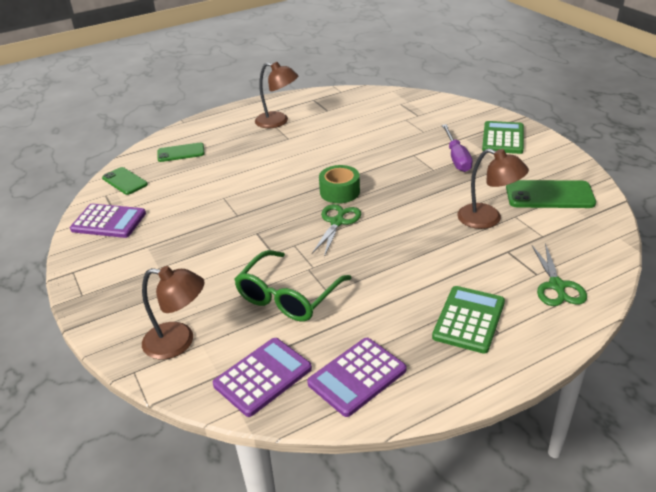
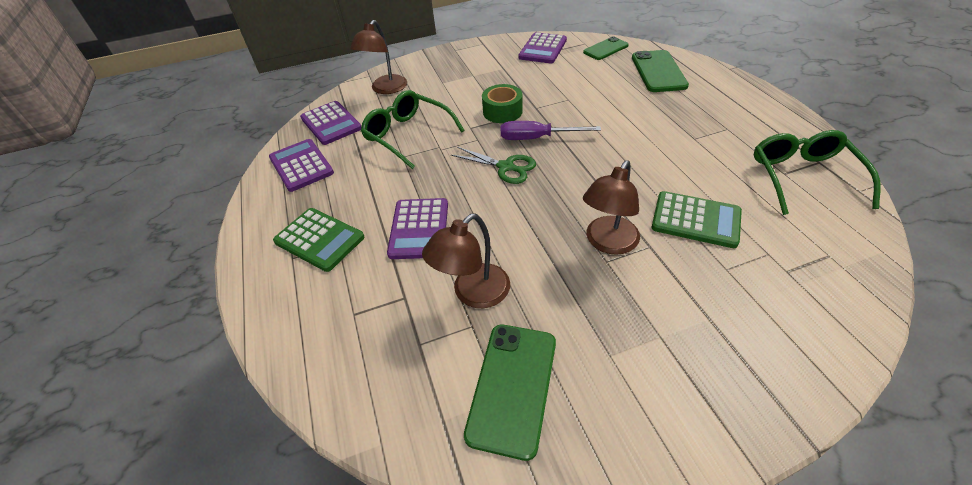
camera: 100 degrees right, 10 degrees up
(181, 153) = (658, 71): green phone -> green phone, size x1.54
(278, 122) = (740, 131): brown lamp -> brown lamp (608, 243)
(331, 105) = (803, 177): none -> green glasses
(339, 192) = (564, 172): green tape -> green tape (502, 111)
(432, 258) = (419, 229): none -> purple calculator
(456, 158) = (637, 293): purple screwdriver -> purple screwdriver (536, 138)
(503, 138) = (708, 375): green calculator -> green calculator (695, 220)
(557, 286) = (325, 327): green scissors -> none

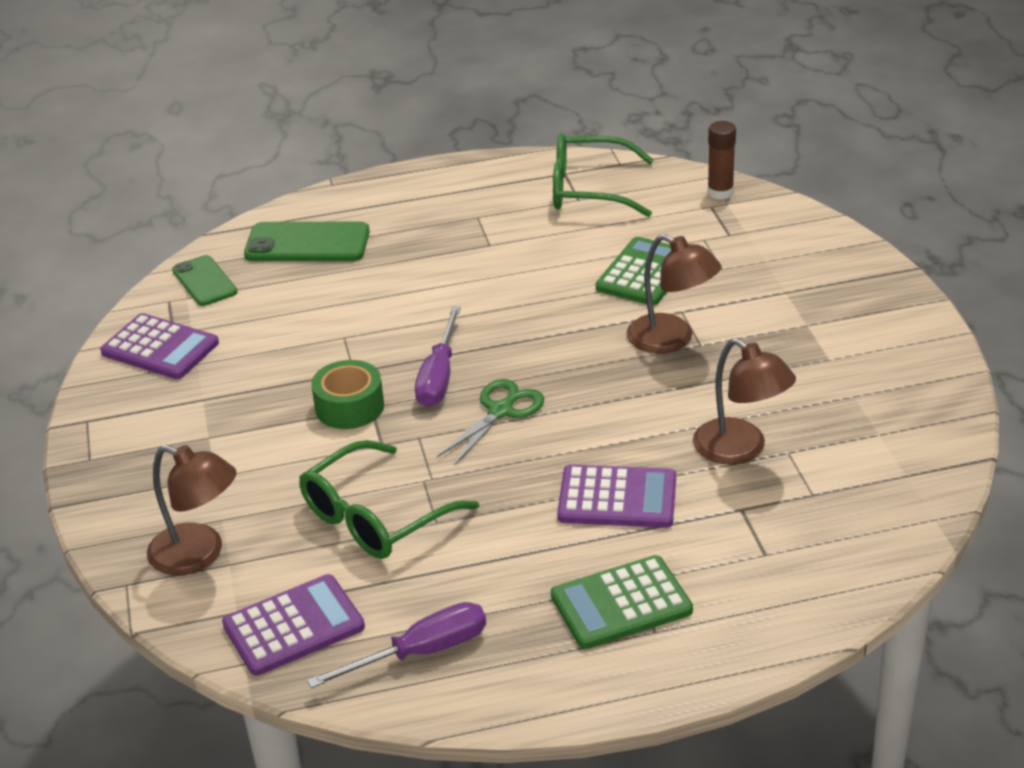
camera: 85 degrees left, 10 degrees down
(301, 165) = (421, 652): purple calculator -> purple screwdriver
(319, 239) = (621, 603): green calculator -> green calculator turned 150 degrees counterclockwise
(512, 387) = (867, 425): green phone -> none
(859, 260) = (720, 192): none -> brown glue stick

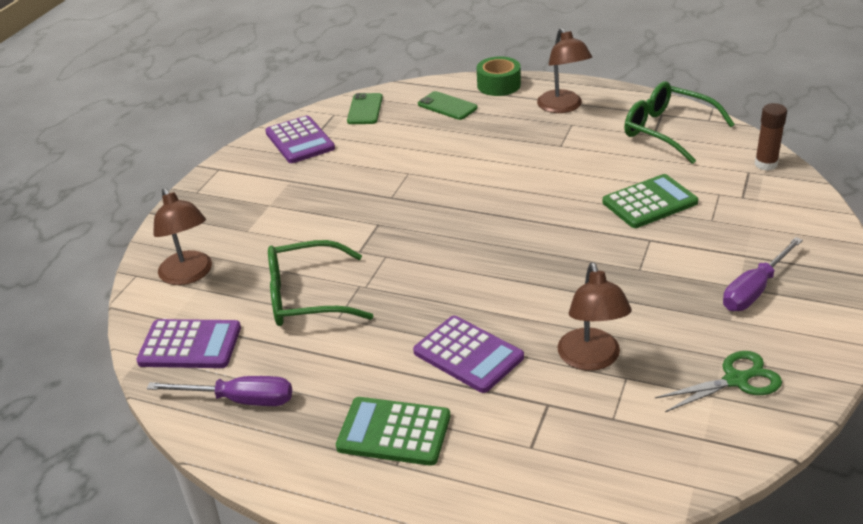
camera: 35 degrees right, 0 degrees up
(307, 243) = (447, 106): green phone -> green phone, size x0.65
(349, 407) = (365, 219): green tape -> green tape (498, 85)
(439, 376) = (438, 221): purple screwdriver -> purple screwdriver (754, 290)
(500, 411) = (453, 260): green scissors -> green scissors (736, 380)
(671, 339) = (621, 257): brown lamp -> brown lamp (563, 107)

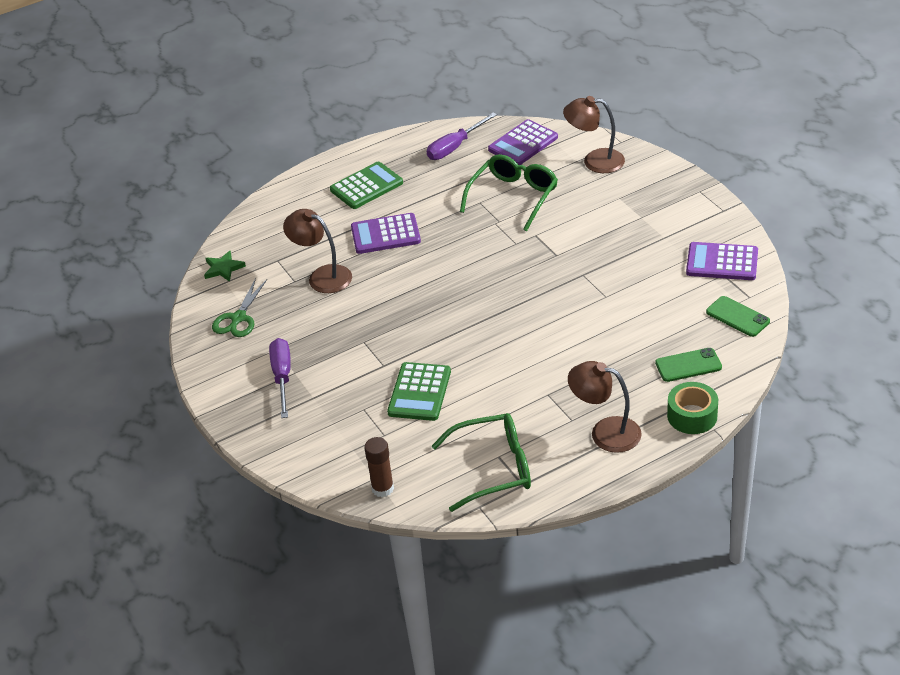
camera: 130 degrees right, 5 degrees up
(687, 459) = (223, 268): none -> green star

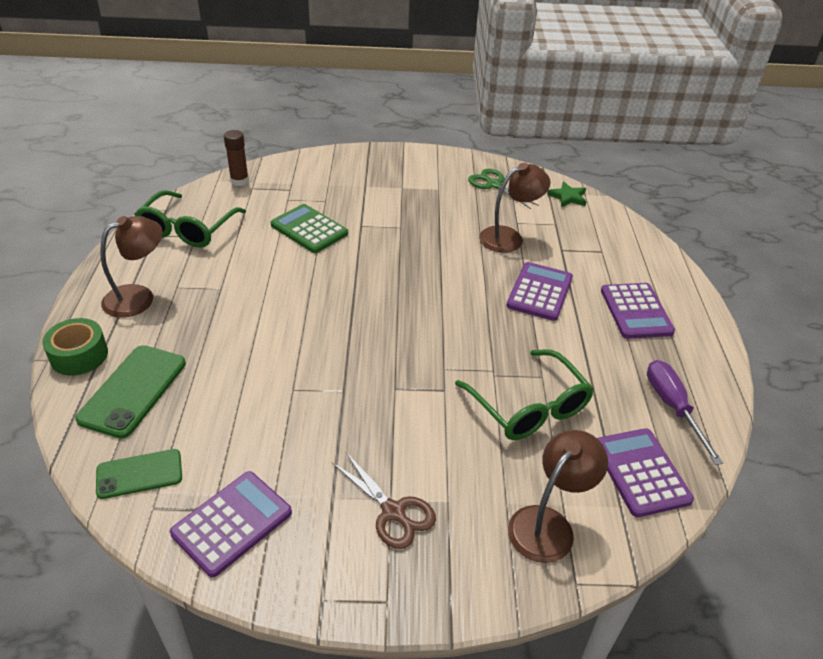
camera: 115 degrees right, 0 degrees up
(282, 377) = (403, 181): purple screwdriver -> none
(366, 186) = (636, 311): green calculator -> purple calculator
(648, 212) = (393, 512): none -> brown scissors
(688, 365) = (133, 390): green phone -> green phone, size x1.54

